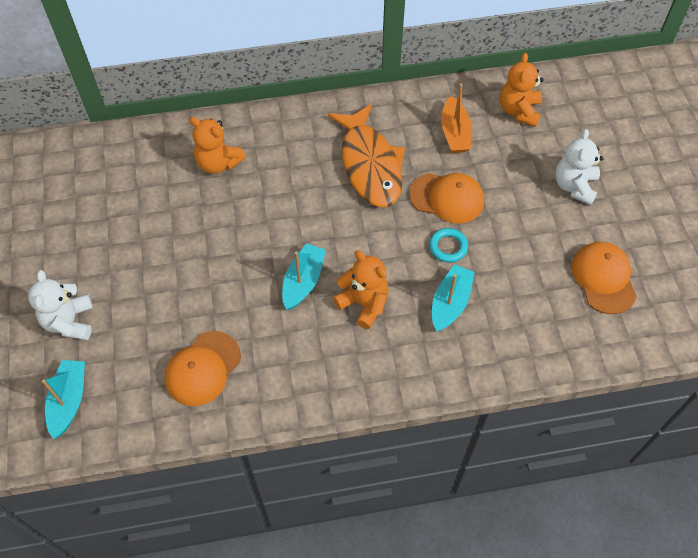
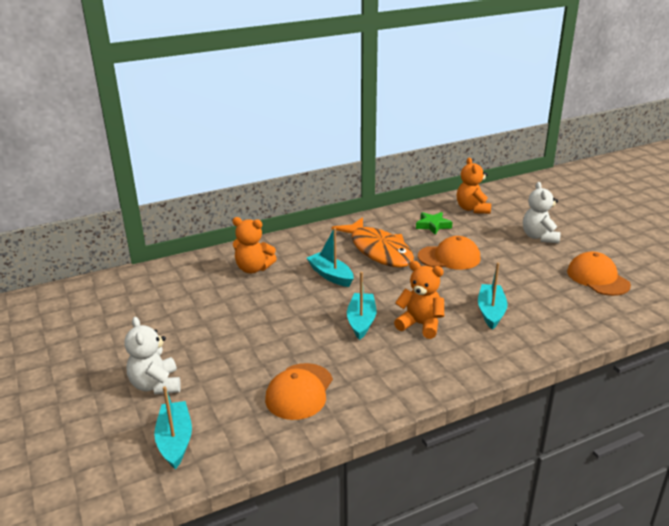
camera: 15 degrees left, 30 degrees down
(299, 196) = (331, 275): none -> turquoise boat
(448, 247) = (468, 282): turquoise ring -> none
(455, 133) = (433, 225): orange boat -> green star

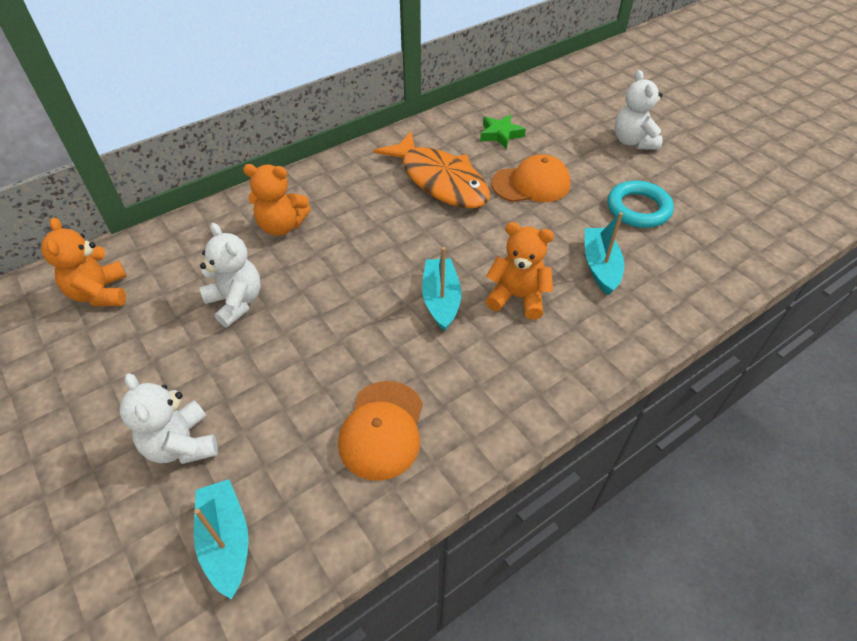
camera: 10 degrees left, 20 degrees up
(211, 310) = (236, 302): none -> white teddy bear
(331, 275) = (386, 228): turquoise boat -> none
(472, 209) = (543, 104): orange teddy bear -> orange teddy bear (100, 293)
(531, 279) = (638, 209): none -> turquoise ring
(597, 278) = (715, 200): orange cap -> none

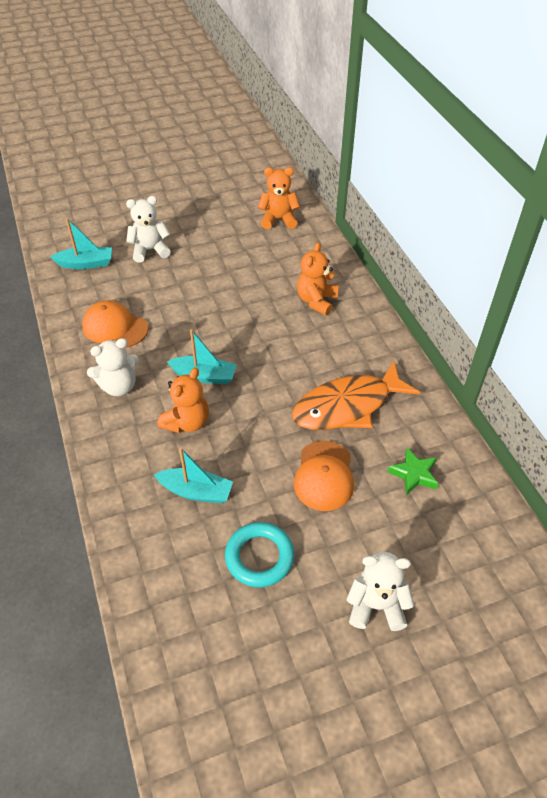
camera: 105 degrees right, 0 degrees up
(236, 302) = (246, 274): white teddy bear -> white teddy bear (119, 386)

